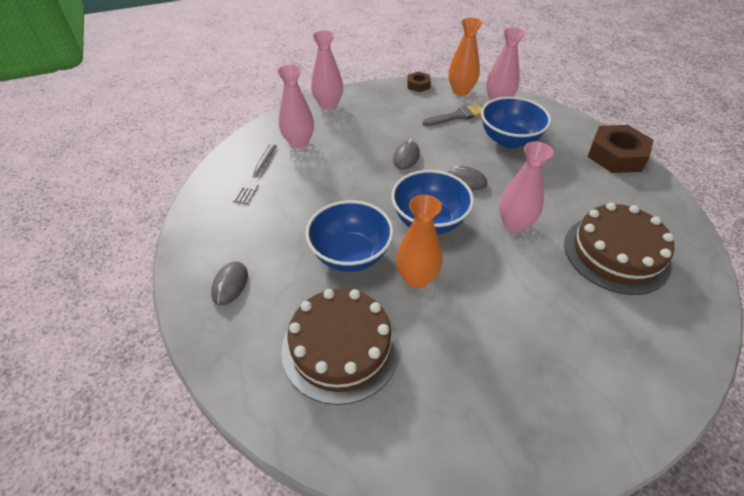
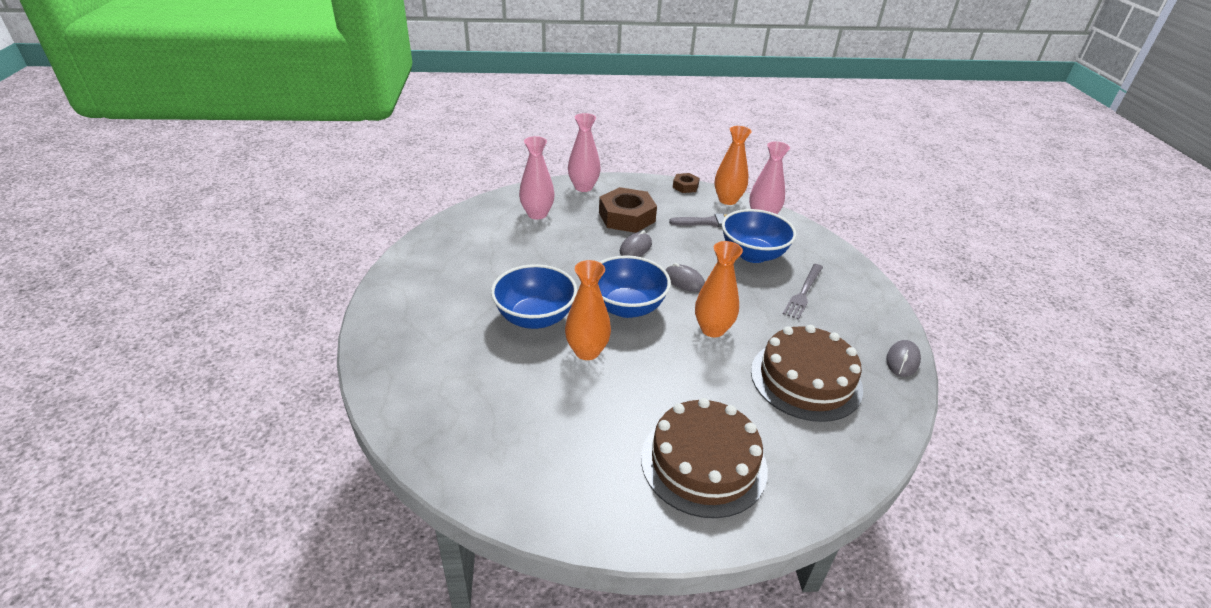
camera: 15 degrees right, 10 degrees down
(230, 284) = (414, 315): grey mouse -> grey mouse (902, 360)
(256, 175) = (482, 234): grey fork -> grey fork (803, 292)
(340, 347) = (485, 388): brown cake -> brown cake (703, 462)
(514, 224) = (712, 329): pink vase -> orange vase
(616, 155) = (864, 293): brown nut -> brown nut (626, 217)

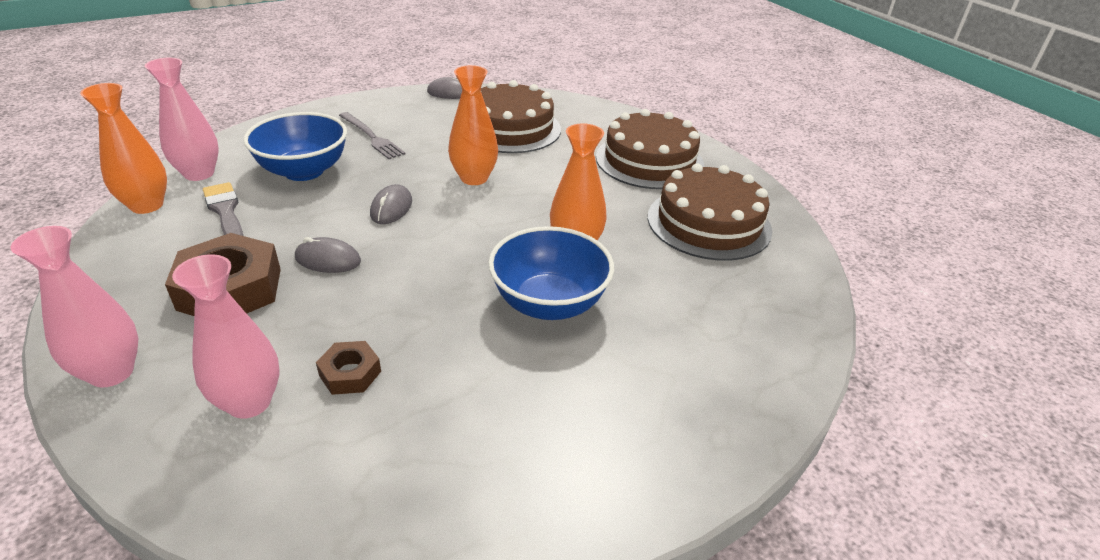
camera: 115 degrees left, 0 degrees up
(570, 450) = (709, 223): none -> brown cake
(627, 307) = (474, 238): blue bowl -> none
(685, 186) = (98, 250): brown nut -> brown nut (350, 373)
(803, 292) = (371, 137): grey fork -> grey fork turned 45 degrees clockwise

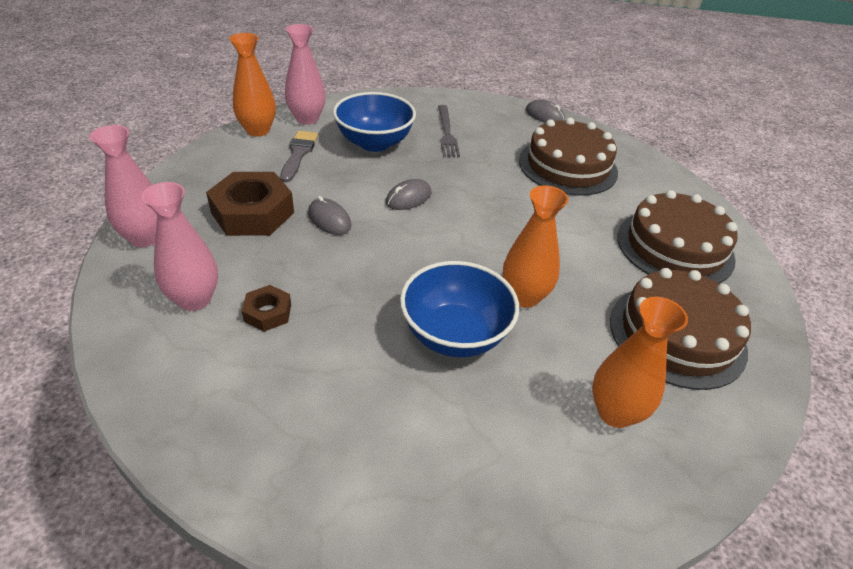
camera: 35 degrees right, 5 degrees up
(474, 178) = (495, 199): orange vase -> orange vase (615, 412)

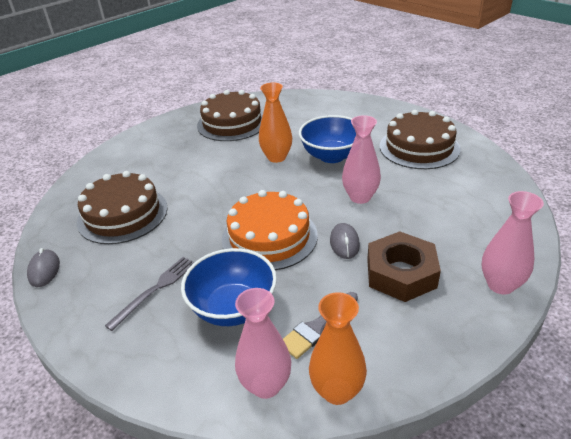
camera: 135 degrees left, 5 degrees down
(195, 299) = (470, 222): pink vase -> pink vase (360, 197)
(268, 313) = (426, 199): brown nut -> none
(408, 198) = (269, 237): grey mouse -> orange cake
(615, 412) = (298, 115): orange vase -> none
(674, 247) = (163, 148): brown cake -> brown cake (419, 147)

